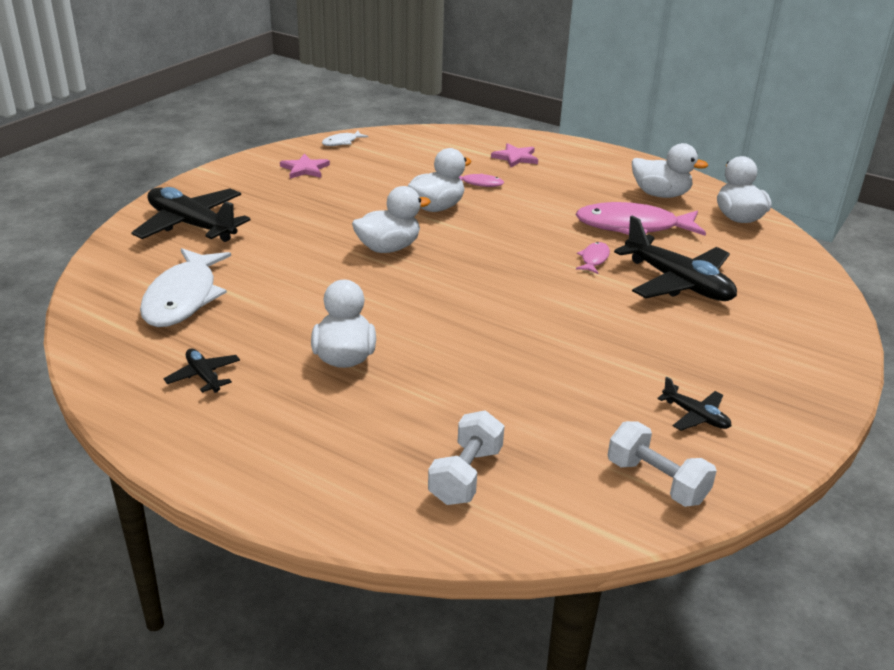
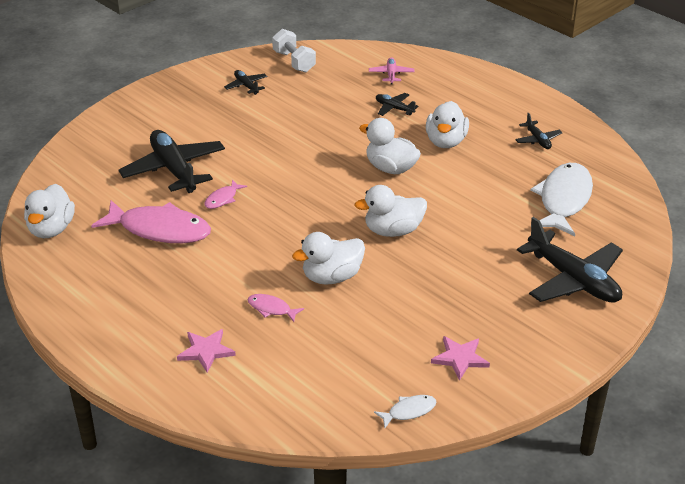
camera: 165 degrees left, 5 degrees up
(437, 404) = (394, 108): none -> black plane
(466, 475) = (391, 74): white dumbbell -> pink plane
(660, 194) = (94, 269): white duck -> white duck (390, 168)

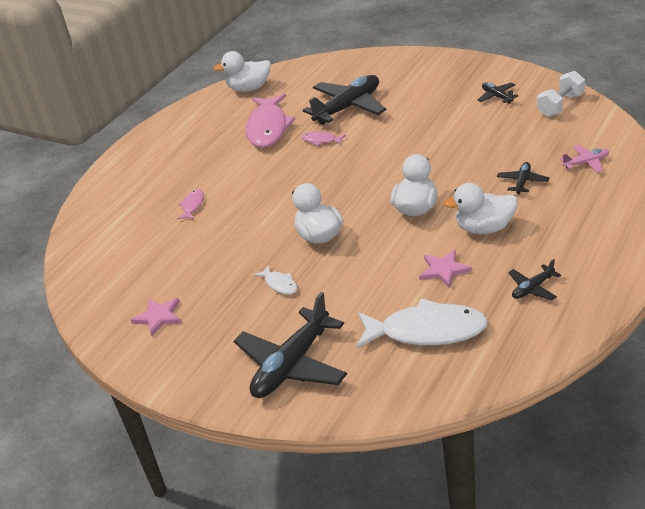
camera: 80 degrees right, 0 degrees up
(206, 351) = (137, 192): pink star -> pink star (444, 270)
(246, 86) = (497, 96): black plane -> black plane turned 75 degrees counterclockwise
(332, 277) = (242, 222): white duck -> none
(409, 411) = (91, 305): white fish -> white fish (279, 284)

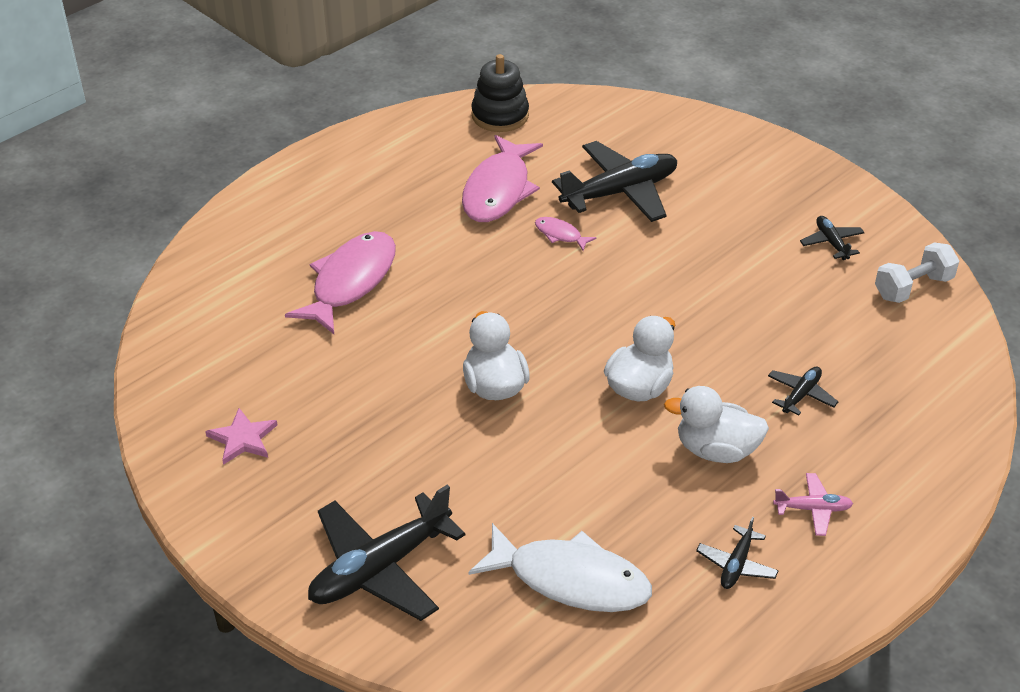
camera: 10 degrees right, 5 degrees up
(192, 205) = (350, 282): pink fish -> pink fish, size x2.22
(249, 88) = (500, 115): white duck -> black stacking toy
(279, 284) = (413, 443): white fish -> none
(444, 270) = (633, 496): pink star -> none
(533, 288) = (736, 564): black plane -> black plane turned 45 degrees counterclockwise
(586, 163) = (902, 394): pink plane -> pink plane (812, 509)

